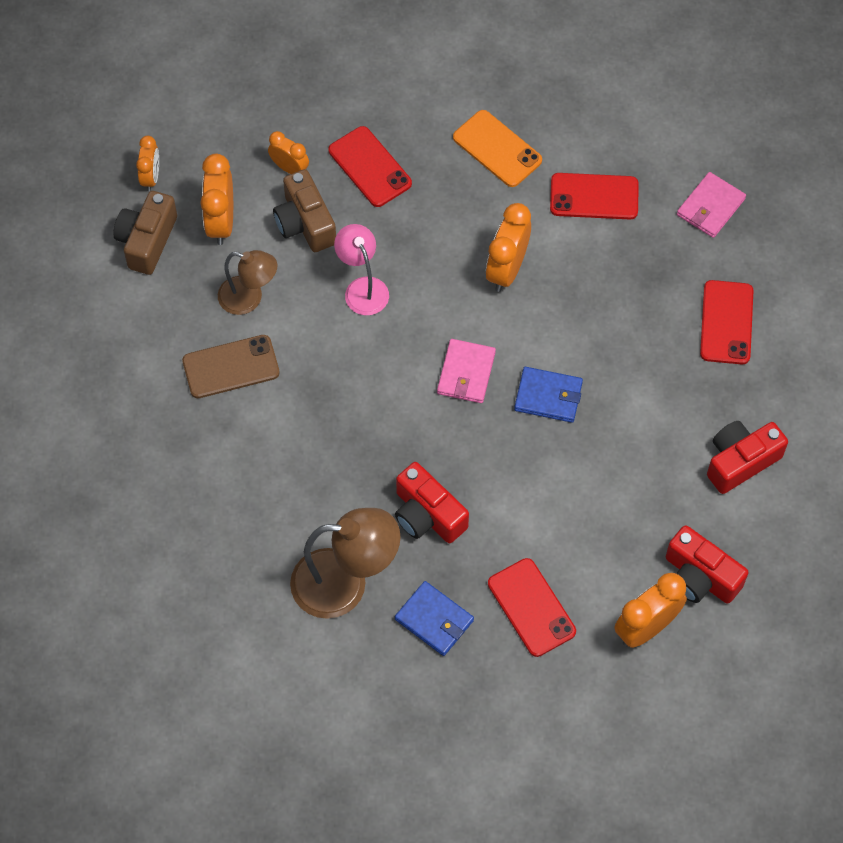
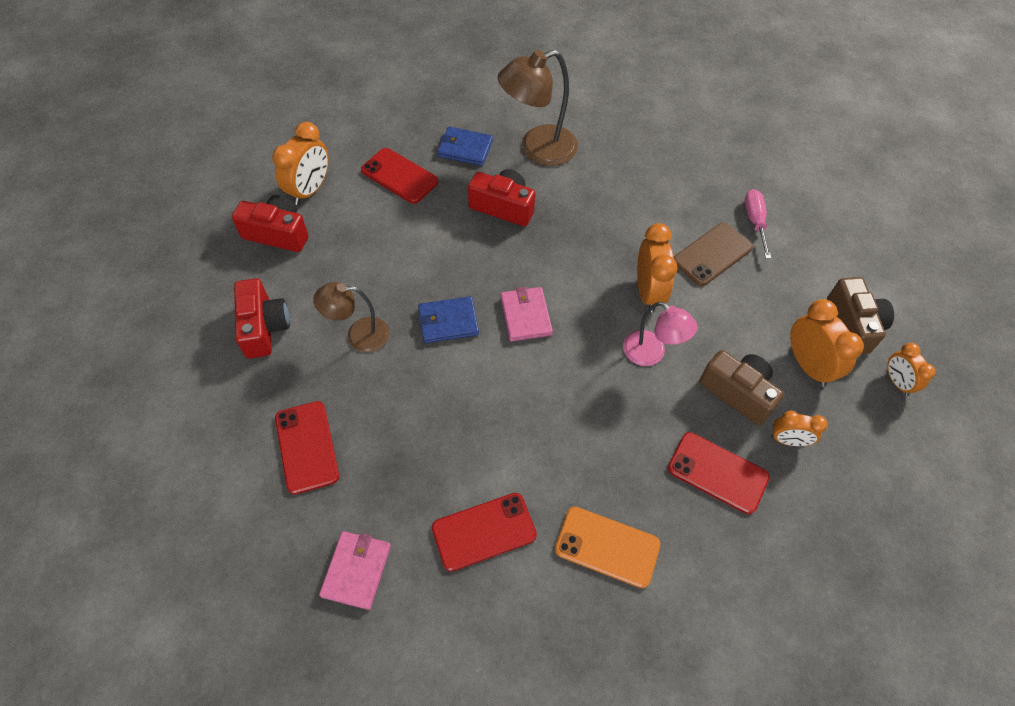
camera: 155 degrees right, 5 degrees down
(157, 386) = (755, 222): none -> pink screwdriver
(249, 298) = (737, 310): brown lamp -> brown lamp (359, 335)
(507, 269) = (535, 419): orange clock -> orange clock (648, 292)
(740, 461) = (264, 327): red camera -> red camera turned 45 degrees counterclockwise

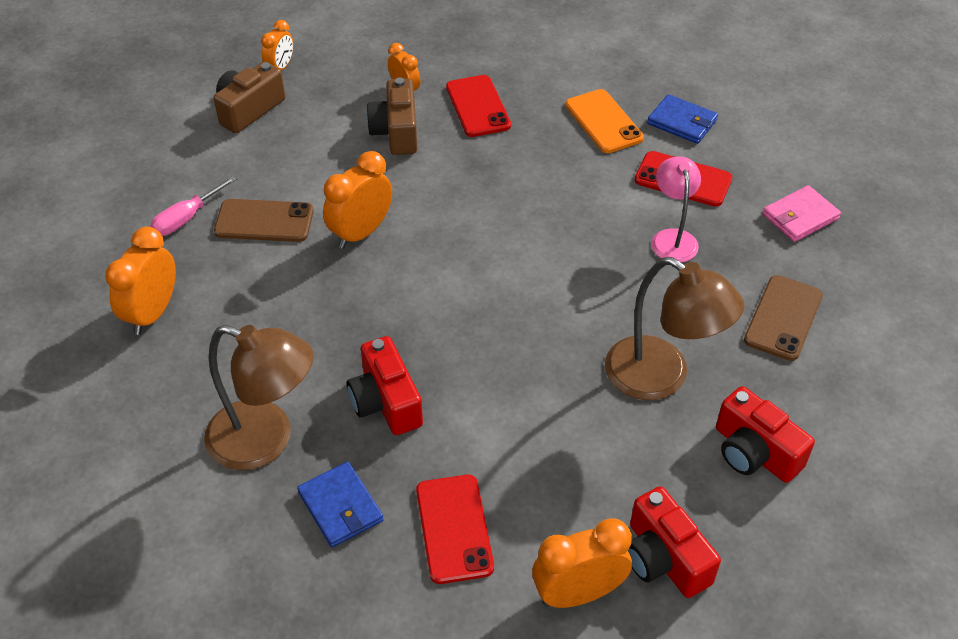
camera: 135 degrees left, 10 degrees down
(264, 327) = (754, 452): red camera -> red camera turned 75 degrees counterclockwise
(307, 447) = (783, 318): red phone -> brown phone
(359, 335) = (661, 377): brown lamp -> brown lamp, size x1.60
(448, 321) = (564, 331): blue wallet -> blue wallet (682, 122)
(526, 316) = (489, 287): pink wallet -> none
(651, 354) = (423, 193): pink lamp -> pink lamp (672, 238)
(807, 365) = (322, 112): orange clock -> orange clock (152, 313)

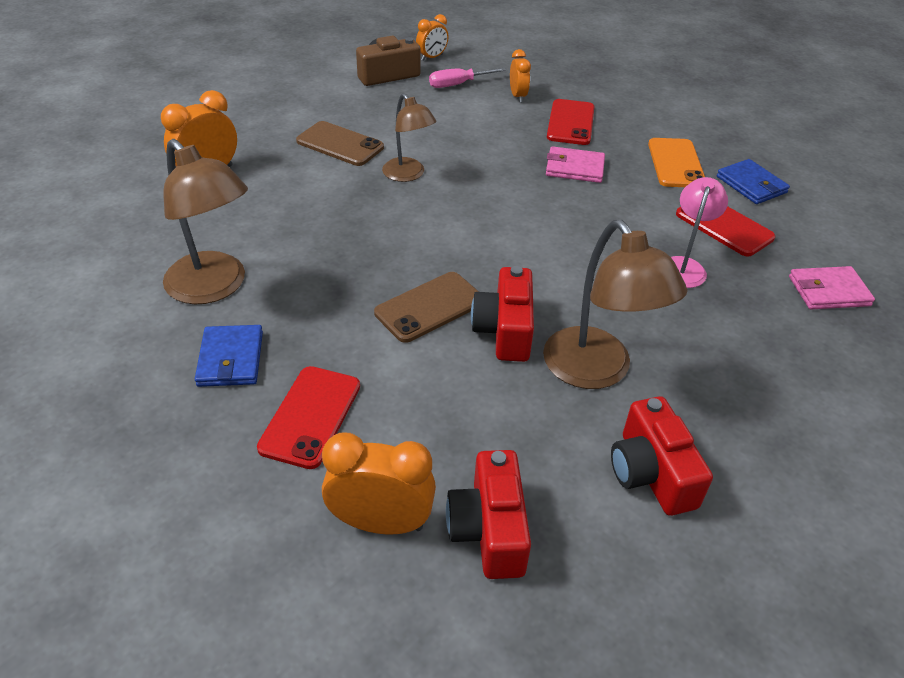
camera: 25 degrees right, 5 degrees down
(187, 218) = (285, 125): pink screwdriver -> pink screwdriver (458, 84)
(361, 233) = (408, 175): orange clock -> brown lamp
(385, 402) = (332, 296): red camera -> red camera (504, 330)
(396, 132) = (490, 120): brown camera -> none
(515, 162) = (574, 168): none -> pink wallet
(783, 318) = (758, 368): brown phone -> brown phone (429, 307)

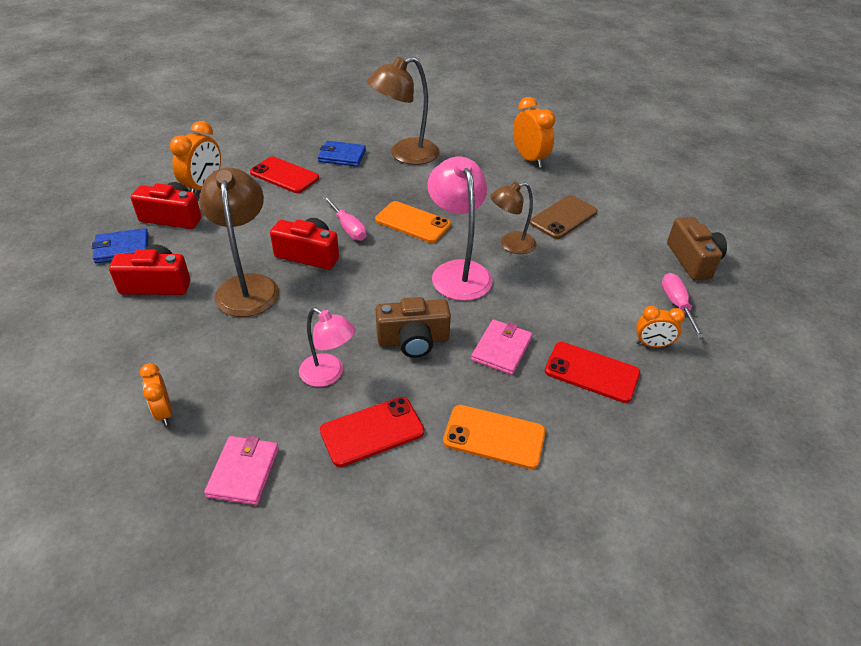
camera: 105 degrees right, 0 degrees up
(394, 252) = (412, 222): none -> orange phone
(429, 307) = (348, 228): brown phone -> pink screwdriver
(432, 57) = (740, 298): orange clock -> orange clock (164, 412)
(474, 205) = (458, 271): none -> pink lamp
(596, 371) = (247, 286): brown lamp -> brown lamp turned 90 degrees clockwise
(599, 220) = (413, 340): none -> brown camera
(751, 185) = (436, 494): blue wallet -> blue wallet (122, 248)

